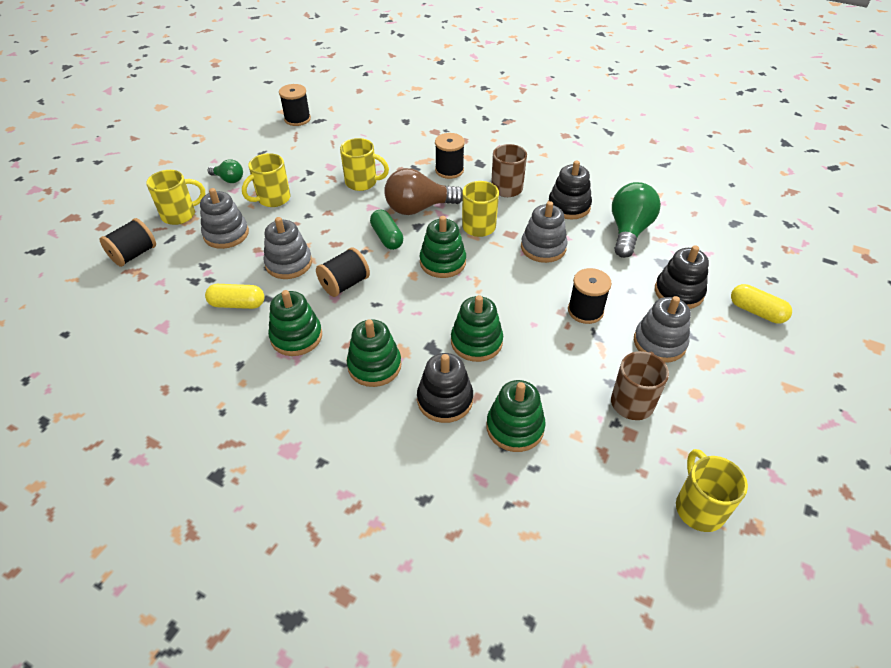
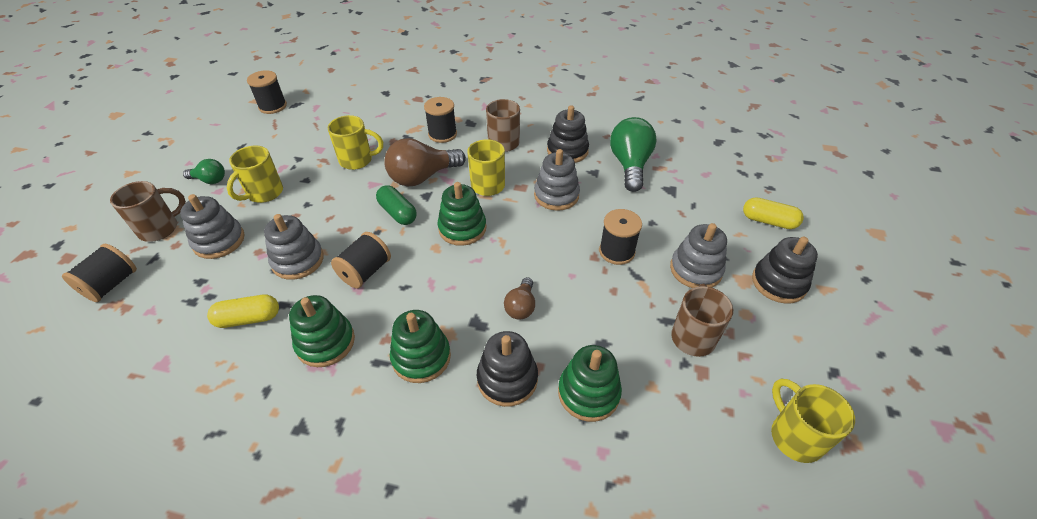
camera: 15 degrees left, 0 degrees up
(180, 215) = (160, 228): yellow mug -> brown mug
(476, 342) = (521, 306): green stacking toy -> brown light bulb
(678, 292) = (695, 216): black stacking toy -> black stacking toy (778, 283)

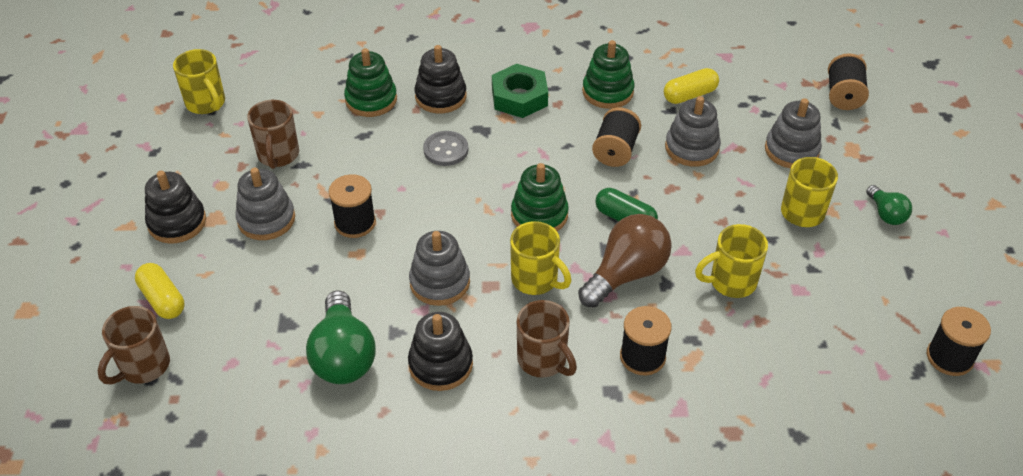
camera: 165 degrees right, 0 degrees up
(160, 228) = (867, 150): brown mug -> brown mug (143, 366)
(210, 180) = (886, 214): green light bulb -> green light bulb turned 105 degrees counterclockwise
(421, 357) = (519, 97): green stacking toy -> green nut
(521, 306) = (446, 150): brown light bulb -> grey button
(768, 221) = (163, 299): yellow capsule -> yellow capsule turned 45 degrees clockwise

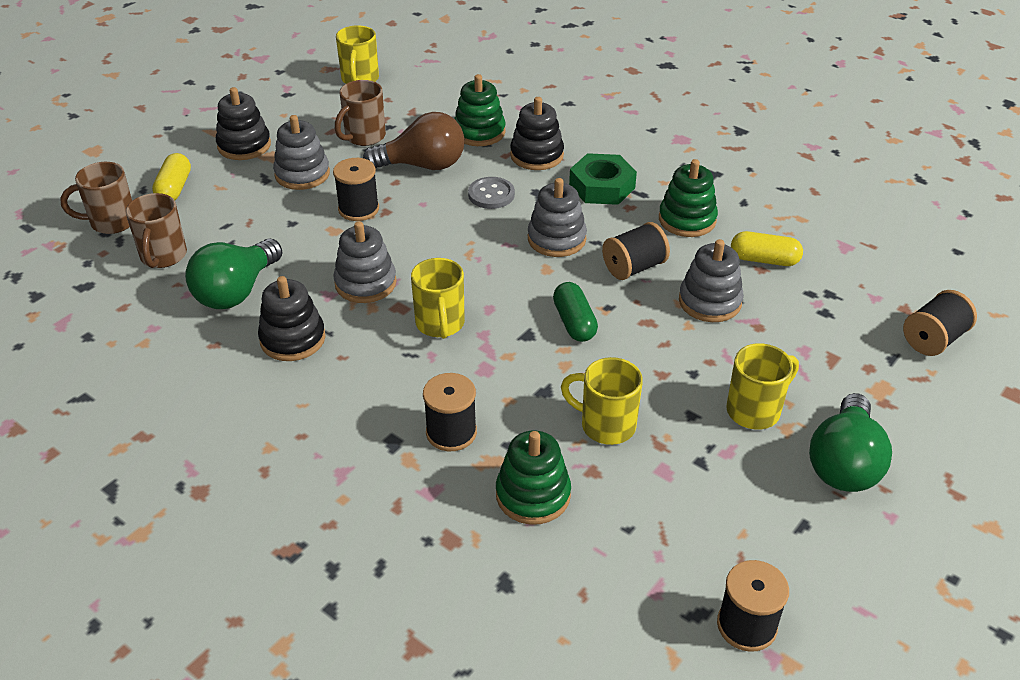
camera: 40 degrees right, 5 degrees down
(539, 215) = (505, 280): green stacking toy -> green stacking toy (533, 495)
(543, 360) = (370, 384): brown mug -> brown mug (163, 257)
(626, 274) = (520, 364): brown light bulb -> brown light bulb (423, 165)
(791, 150) = (811, 355): grey stacking toy -> grey stacking toy (556, 239)
(886, 214) = (844, 463): green light bulb -> green light bulb, size x1.86

